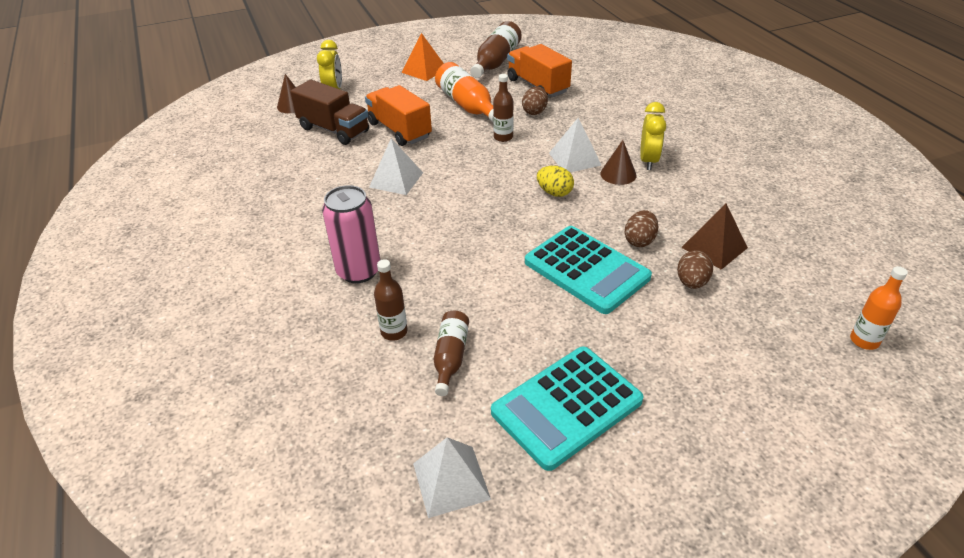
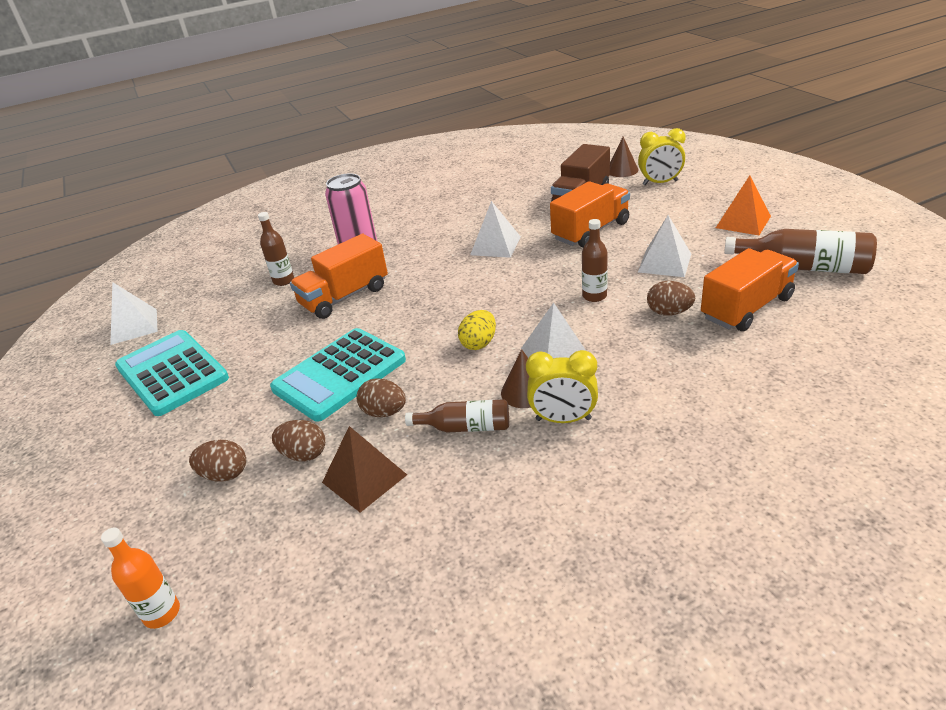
camera: 90 degrees right, 5 degrees down
(450, 357) = (247, 310): brown bottle -> brown bottle (465, 427)
(451, 276) = (344, 297): none -> orange truck
(467, 105) = (664, 262): orange bottle -> white pyramid
(720, 329) = (225, 474): none -> brown egg

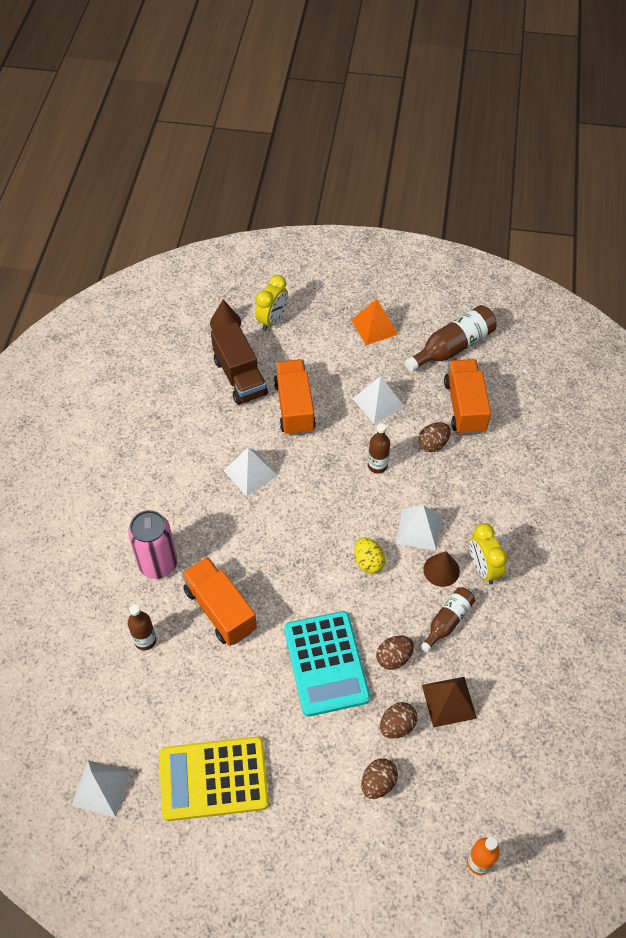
camera: 60 degrees left, 20 degrees up
(172, 373) = (213, 779): turquoise calculator -> yellow calculator
(344, 297) = (220, 609): orange truck -> orange truck turned 150 degrees clockwise
(563, 419) = (483, 568): yellow clock -> yellow clock turned 120 degrees clockwise

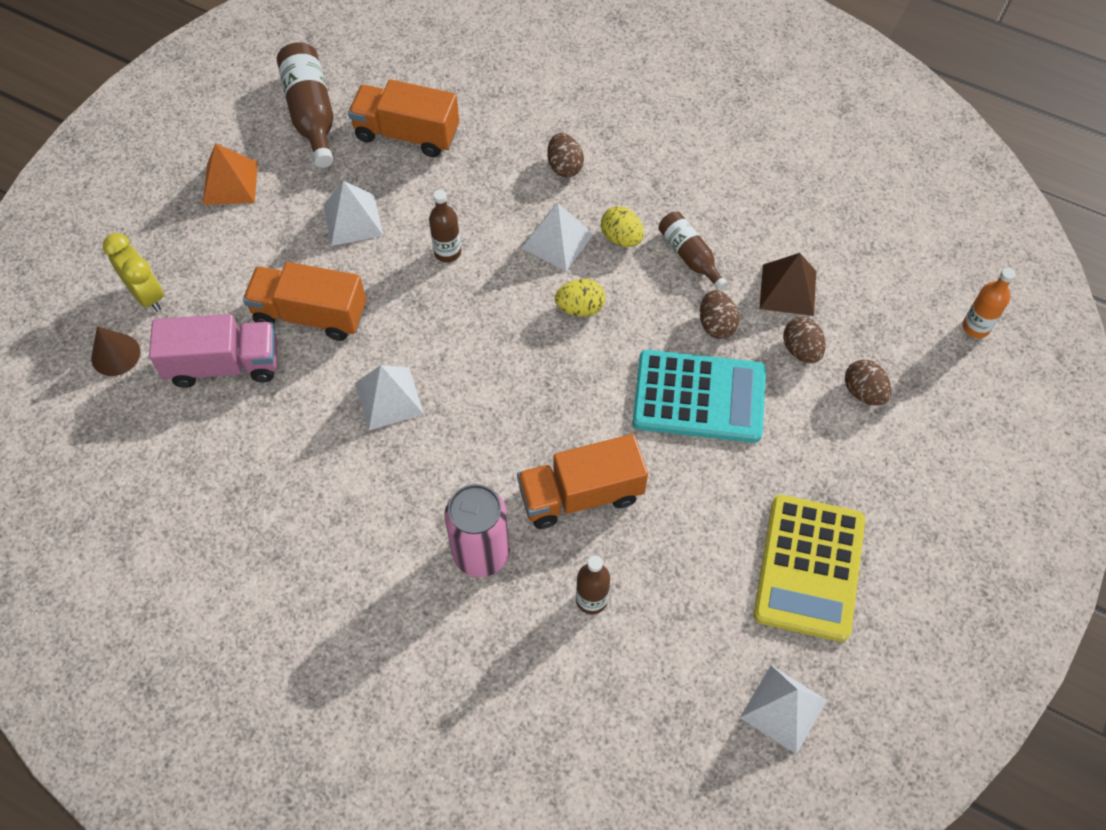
camera: 70 degrees left, 5 degrees up
(240, 377) = (224, 364): brown truck -> pink truck
(433, 444) = (444, 185): brown egg -> brown egg (564, 166)
(441, 570) = (621, 238): brown cone -> yellow egg
(483, 568) = (635, 197): yellow clock -> none

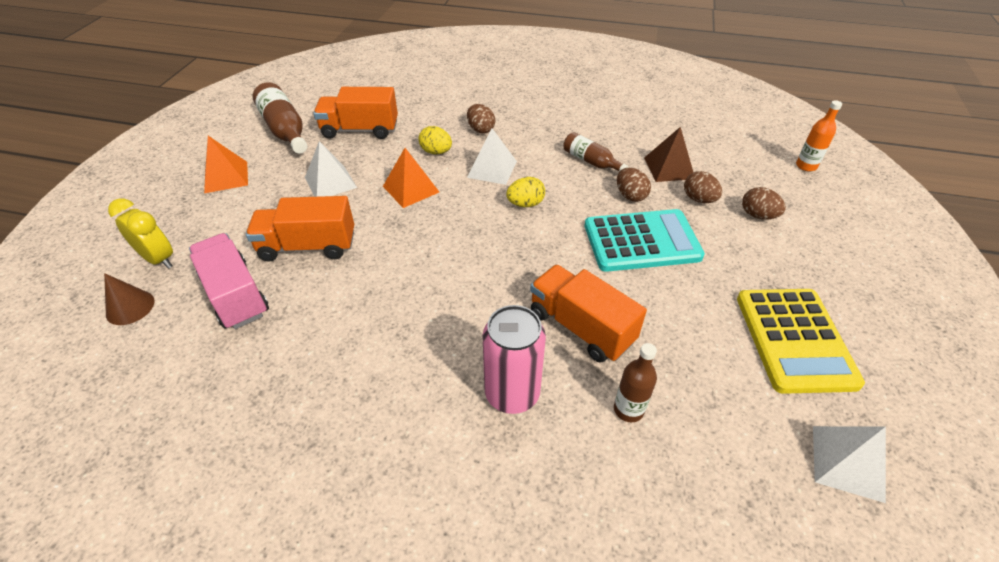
camera: 15 degrees left, 15 degrees down
(224, 364) = (235, 295): pink truck -> pink truck turned 105 degrees counterclockwise
(389, 398) = (391, 291): white pyramid -> none
(447, 252) = (411, 189): brown bottle -> orange pyramid
(581, 494) = (581, 327): orange truck -> orange truck turned 75 degrees clockwise
(621, 238) = (538, 160): yellow egg -> yellow egg (436, 152)

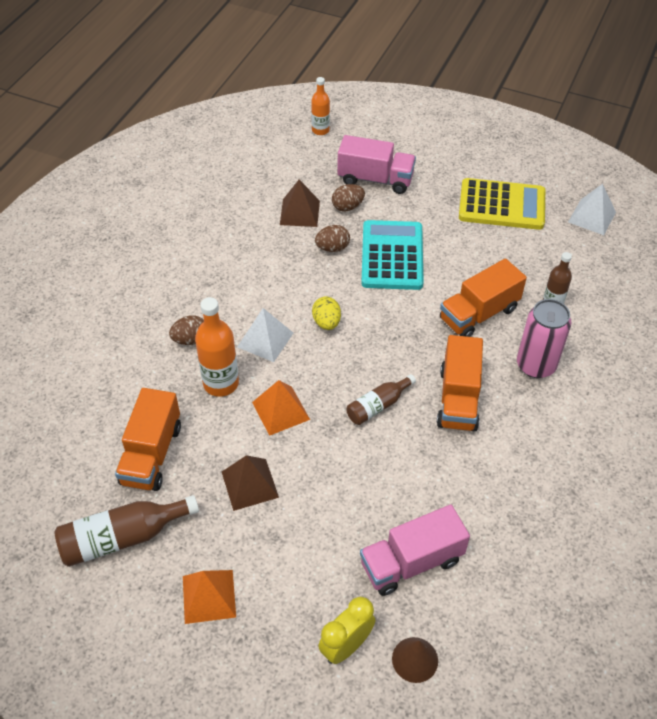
camera: 80 degrees left, 5 degrees up
(308, 246) = (352, 502): orange truck -> orange truck (458, 399)
(330, 182) = (250, 484): white pyramid -> brown pyramid
(436, 152) = (221, 383): yellow egg -> orange bottle
(591, 161) = (274, 263): brown bottle -> brown bottle (378, 406)
(758, 215) = (375, 179): brown egg -> pink truck

